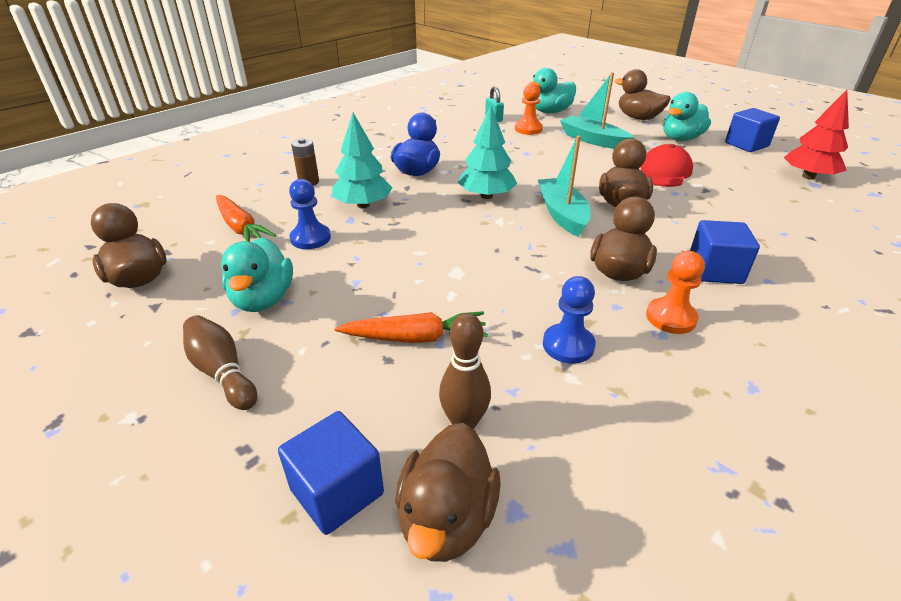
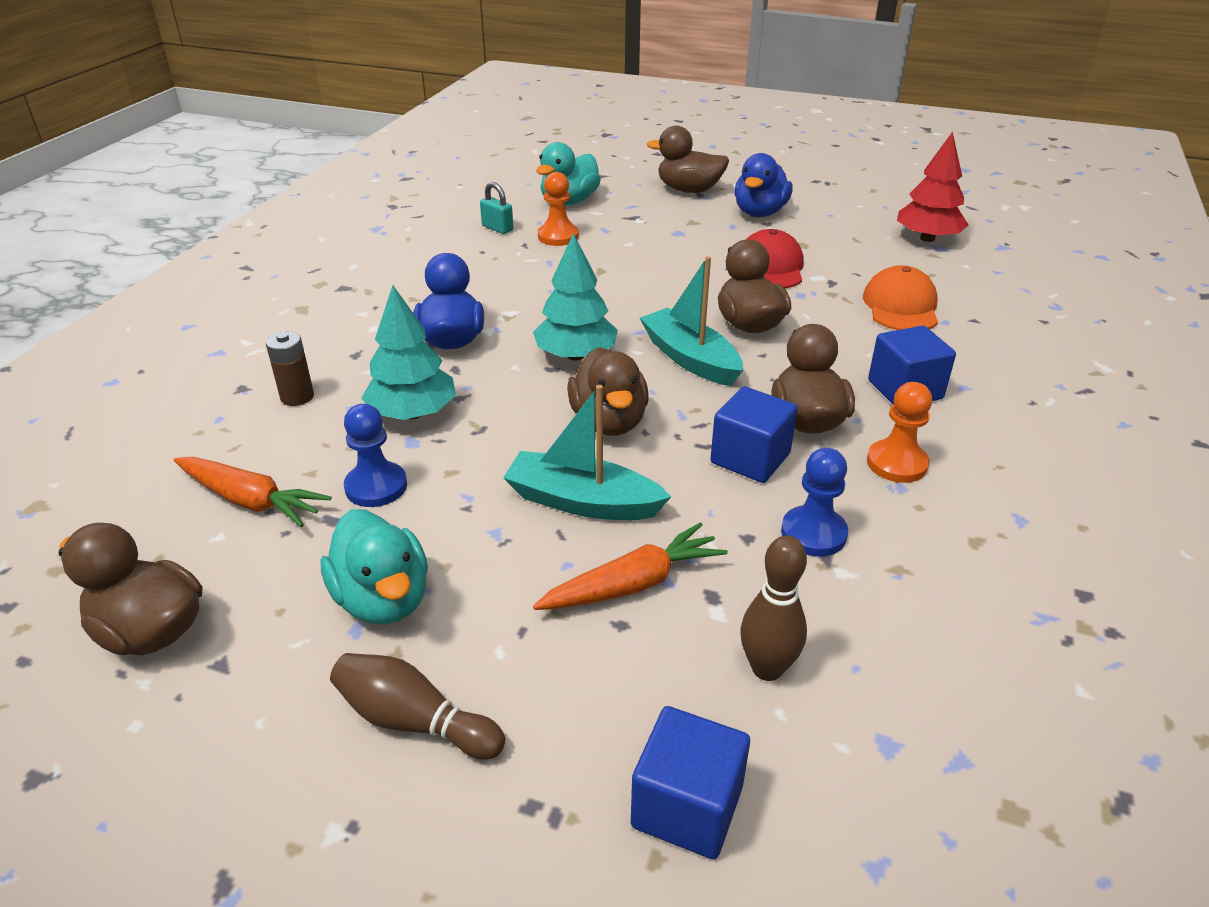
camera: 25 degrees left, 0 degrees up
(447, 518) = (827, 783): brown duck -> brown duck (609, 422)
(593, 140) = (654, 237): turquoise boat -> turquoise boat (583, 502)
(681, 139) = (759, 213): turquoise duck -> blue duck
(746, 145) = (838, 206): blue cube -> blue cube (750, 458)
(752, 216) = (901, 306): none -> orange cap

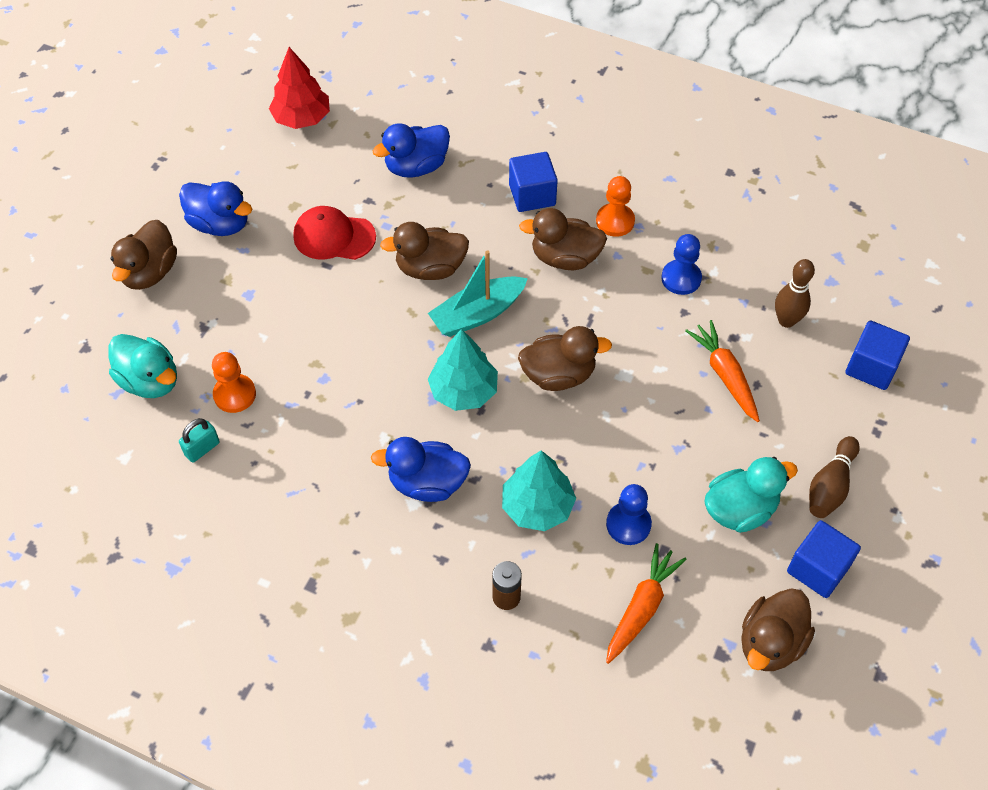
camera: 85 degrees left, 20 degrees up
(583, 502) = (648, 396): turquoise boat -> none
(750, 458) = (606, 297): blue cube -> blue cube (818, 569)
(901, 306) = (416, 167): orange cap -> blue duck

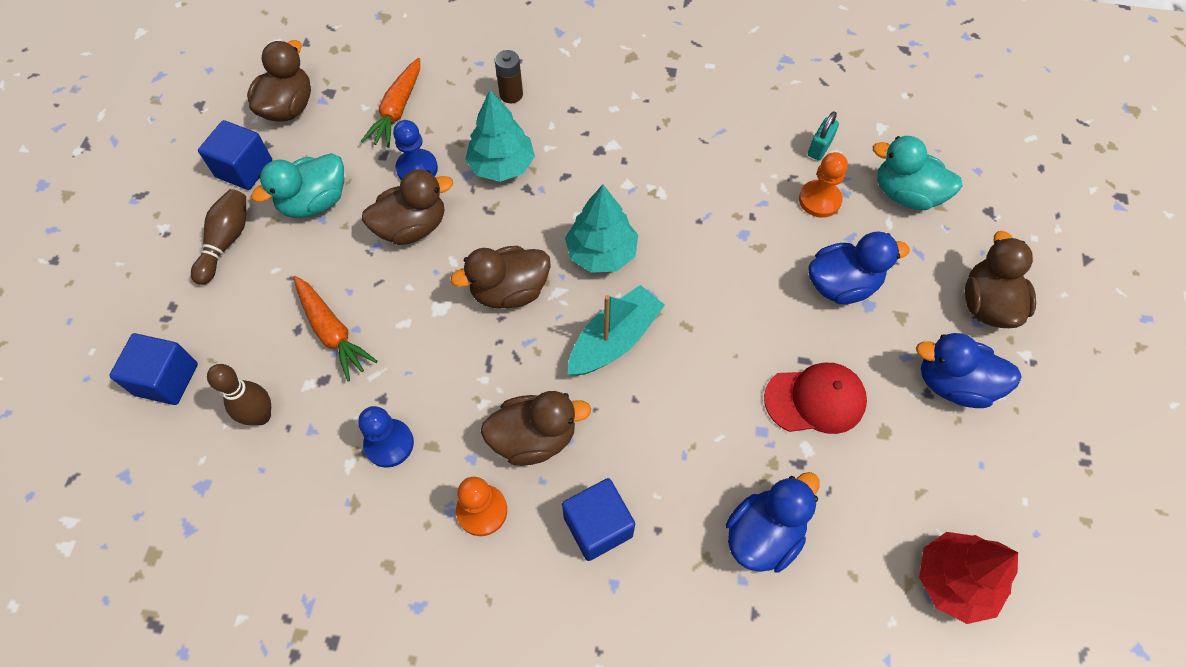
camera: 165 degrees right, 5 degrees up
(427, 483) = (606, 163): blue duck -> blue duck (842, 285)
(430, 268) = (687, 385): brown duck -> brown duck (412, 227)

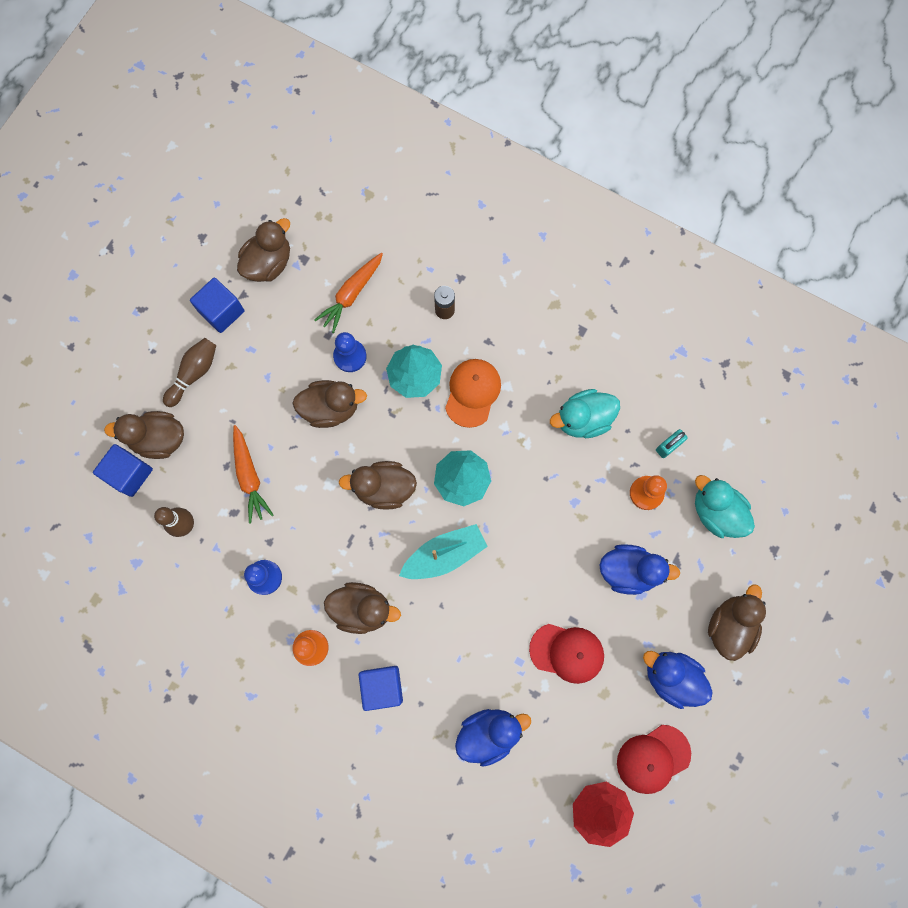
camera: 20 degrees right, 15 degrees up
(198, 327) = (159, 439): none -> brown duck
(314, 202) = (266, 361): turquoise duck -> turquoise duck (583, 419)
(576, 162) = (472, 393): none -> orange cap
(984, 488) = (653, 758): none -> red cap

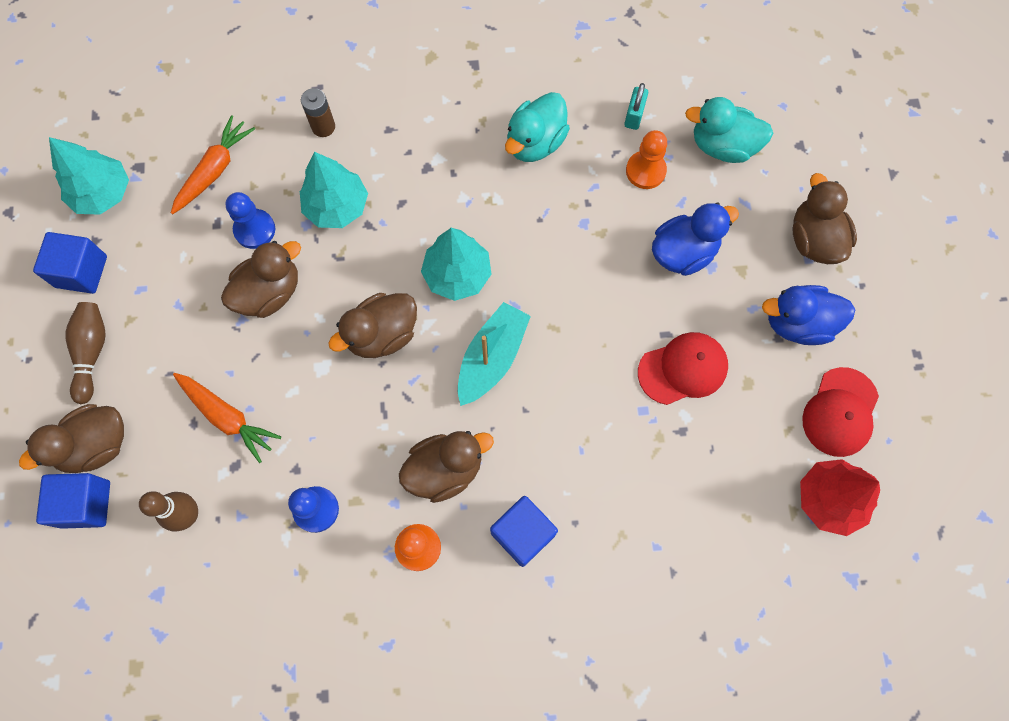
camera: 35 degrees left, 5 degrees down
(269, 263) = (102, 194): brown duck -> turquoise tree
(351, 294) = (214, 170): orange carrot -> orange carrot turned 150 degrees counterclockwise
(472, 393) = (408, 186): orange cap -> none
(488, 733) = (665, 502): blue duck -> none

